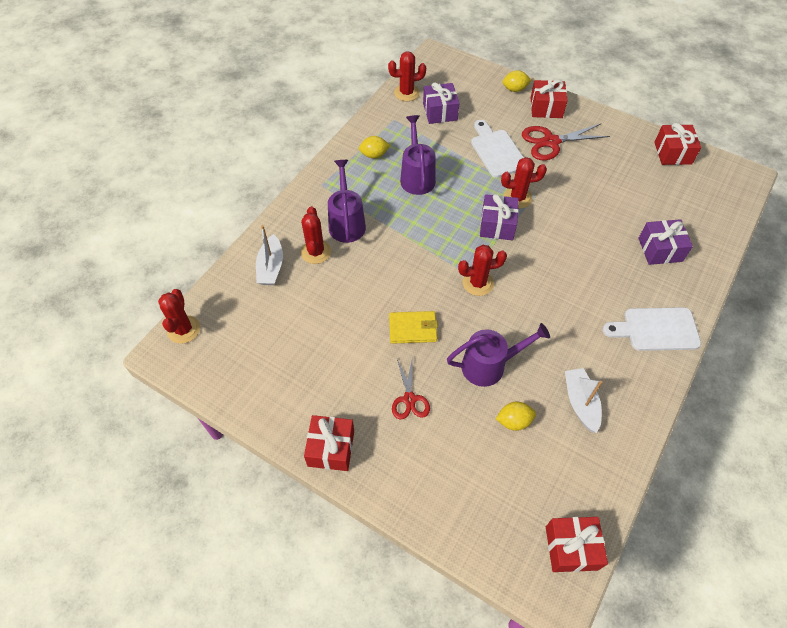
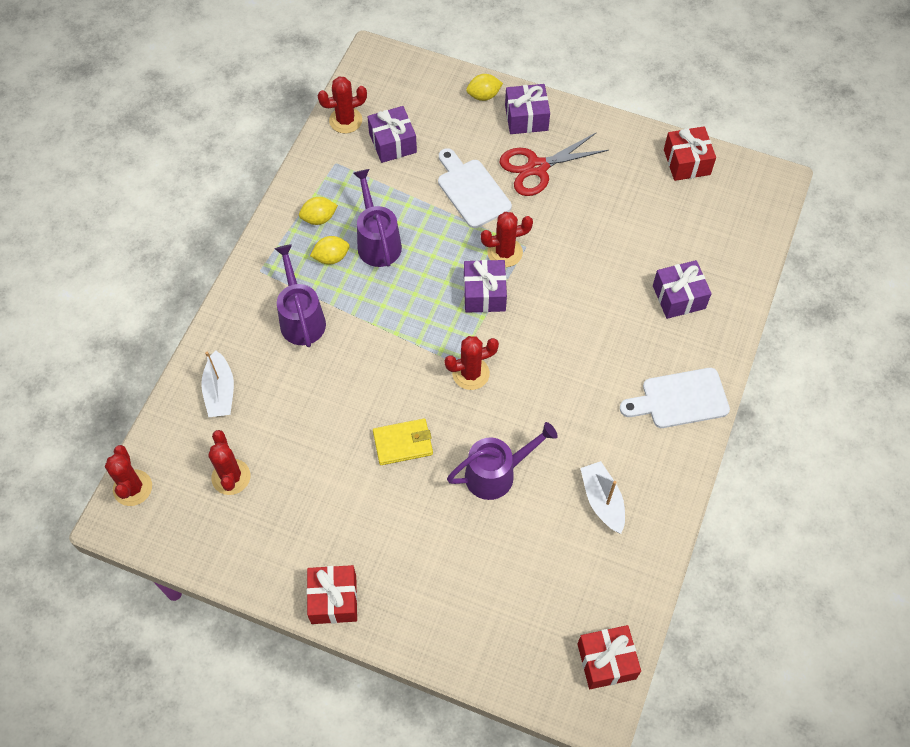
camera: 10 degrees left, 5 degrees up
(316, 252) = (270, 363): red cactus -> red cactus (231, 477)
(409, 399) = (412, 528): red scissors -> none
(514, 421) = (531, 534): yellow lemon -> yellow lemon (331, 257)
(546, 107) = (526, 118): red gift -> purple gift

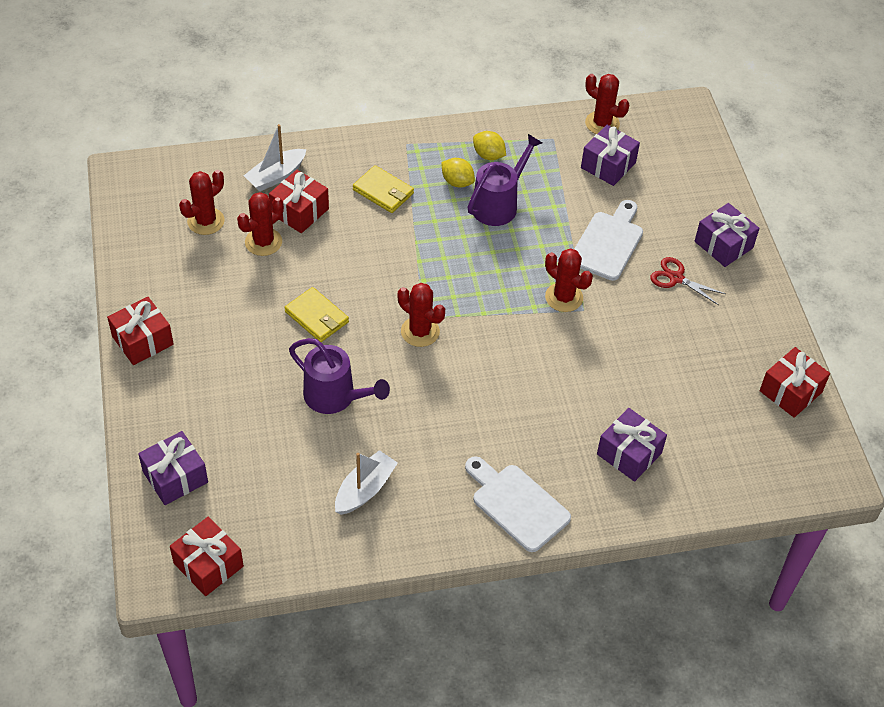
camera: 55 degrees right, 10 degrees down
(132, 488) = (155, 168): red cactus -> red cactus (263, 242)
(275, 394) = (299, 211): none -> red gift
(301, 318) = (383, 192): purple watering can -> yellow wallet
(483, 95) = (718, 203): yellow lemon -> none
(484, 294) = (508, 303): purple gift -> purple gift (175, 477)
(537, 167) = (676, 278): red scissors -> red scissors, size x0.62

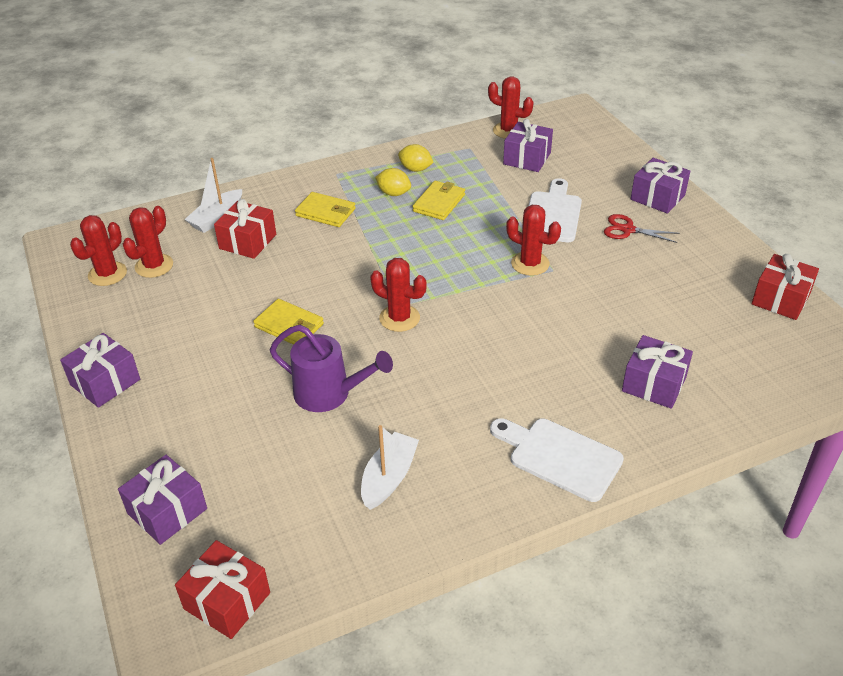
camera: 10 degrees left, 10 degrees down
(142, 340) = (105, 382): red gift -> purple gift
(263, 242) = (217, 272): red cactus -> red cactus (107, 274)
(499, 204) = (439, 203): purple watering can -> yellow wallet

